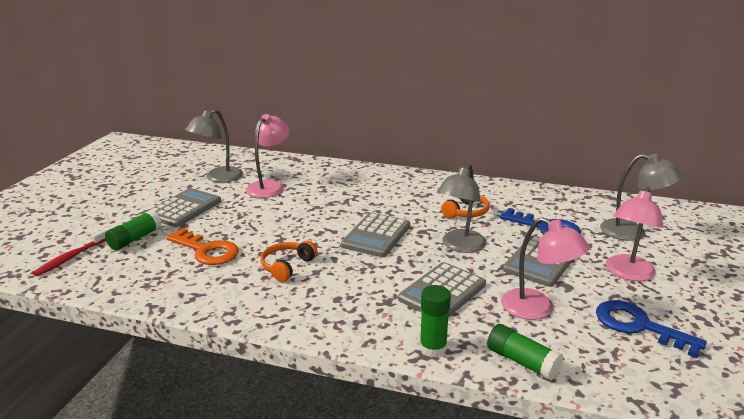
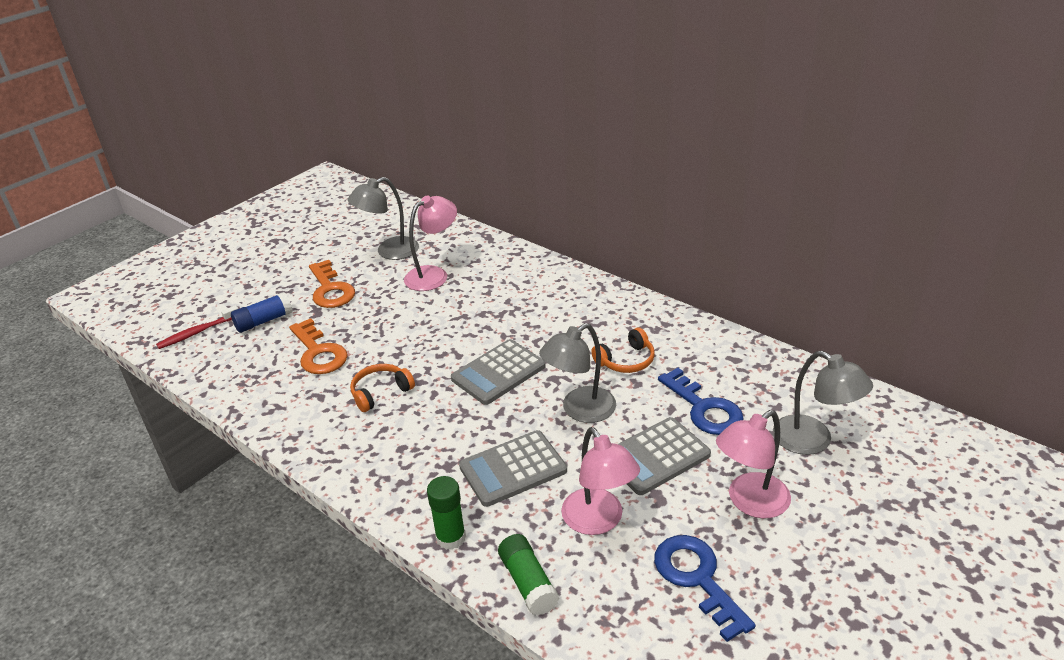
camera: 25 degrees right, 10 degrees up
(135, 239) = (264, 321): green glue stick -> blue glue stick
(184, 208) = (330, 290): grey calculator -> orange key

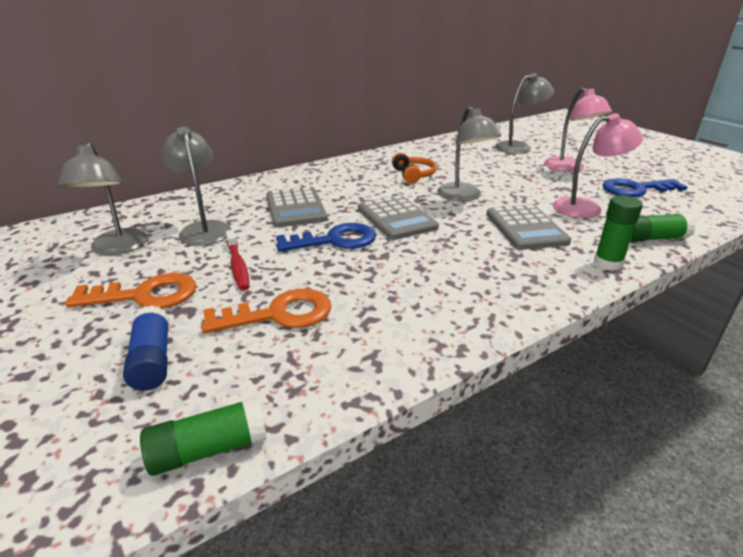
camera: 75 degrees left, 5 degrees down
(195, 368) = (208, 449): none -> green glue stick
(197, 332) = (95, 446): red toothbrush -> red toothbrush (238, 265)
(381, 393) = (389, 278): orange headphones -> none
(433, 275) = (203, 229): pink lamp -> grey lamp
(656, 456) = (522, 182): grey calculator -> grey calculator (295, 208)
(704, 408) = (479, 164): blue key -> blue key (335, 240)

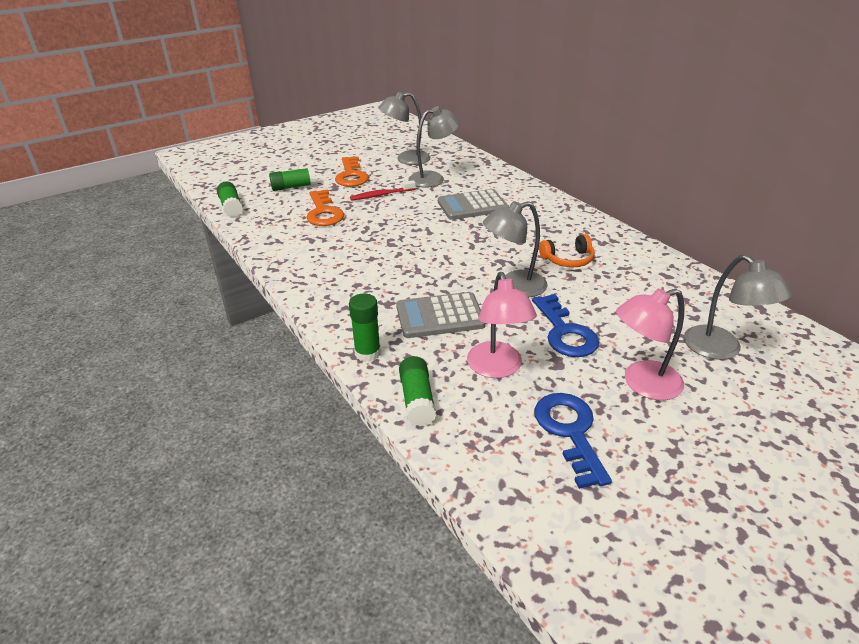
camera: 90 degrees right, 5 degrees up
(152, 360) = (294, 187): blue glue stick -> green glue stick
(335, 240) = (415, 224): blue key -> blue key (565, 332)
(396, 218) = (456, 249): grey calculator -> none

